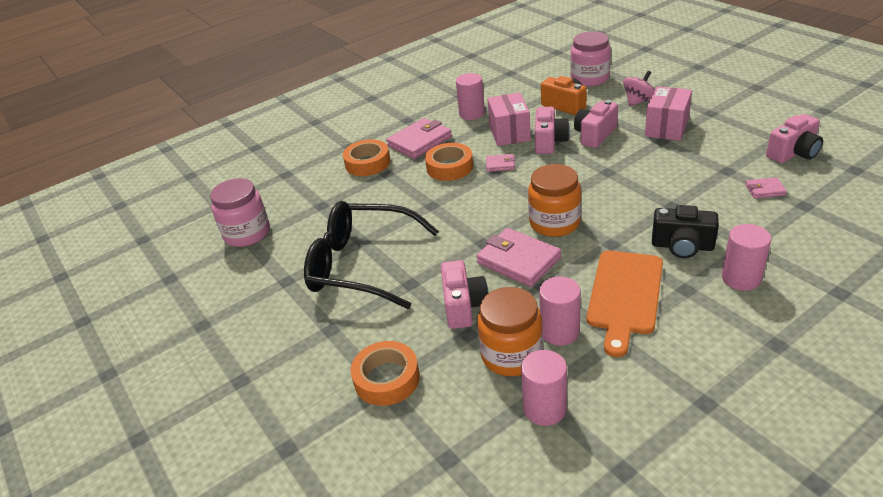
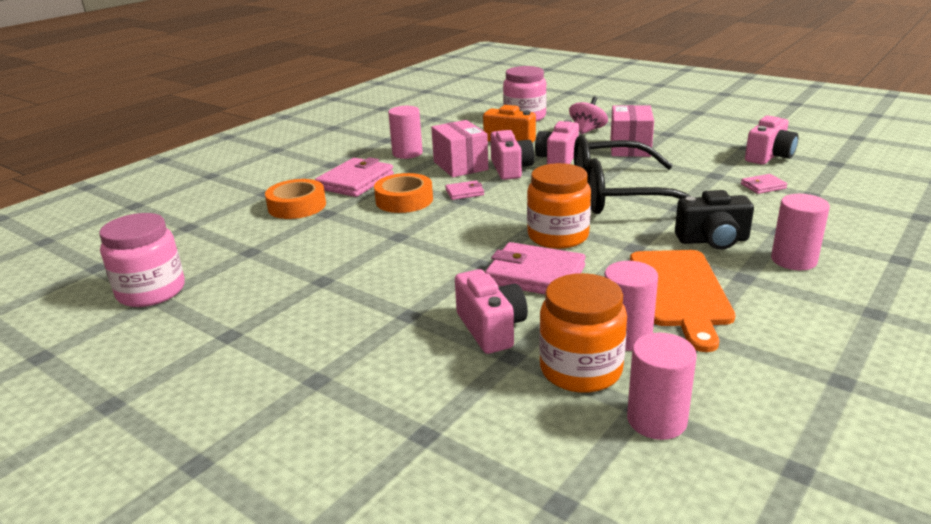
camera: 20 degrees left, 10 degrees down
(361, 265) = (332, 304): black glasses -> black glasses (618, 195)
(387, 379) = (425, 424): orange tape -> none

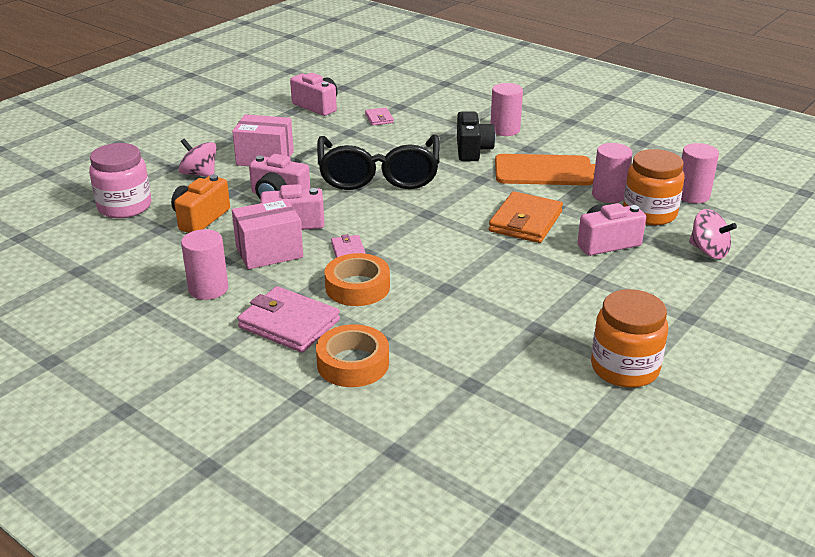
camera: 90 degrees left, 5 degrees up
(151, 291) = (563, 444): pink jar -> none
(476, 416) = (708, 251): none -> pink spinning top
(535, 275) = (525, 222): pink wallet -> orange wallet
(558, 236) = (457, 208): orange jar -> orange jar (624, 368)

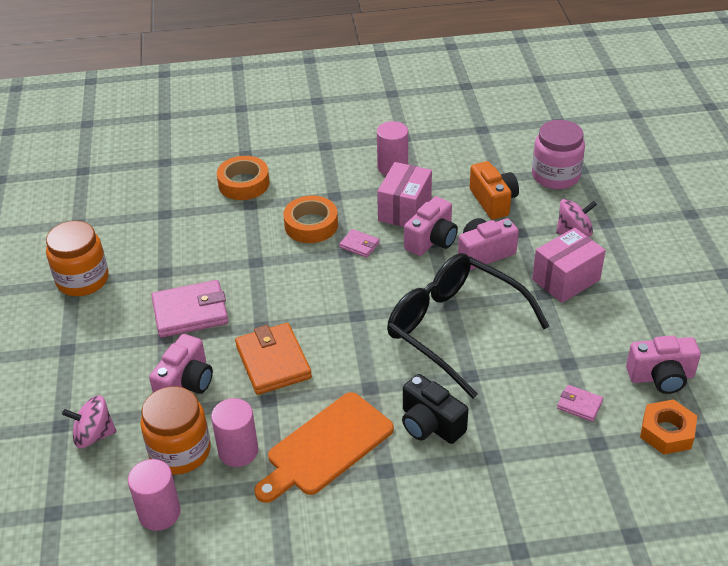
camera: 135 degrees right, 10 degrees up
(289, 324) = (312, 180): pink wallet -> pink wallet (190, 312)
(360, 94) = (666, 432): none -> orange nut
(505, 130) = (445, 486): pink cylinder -> none

